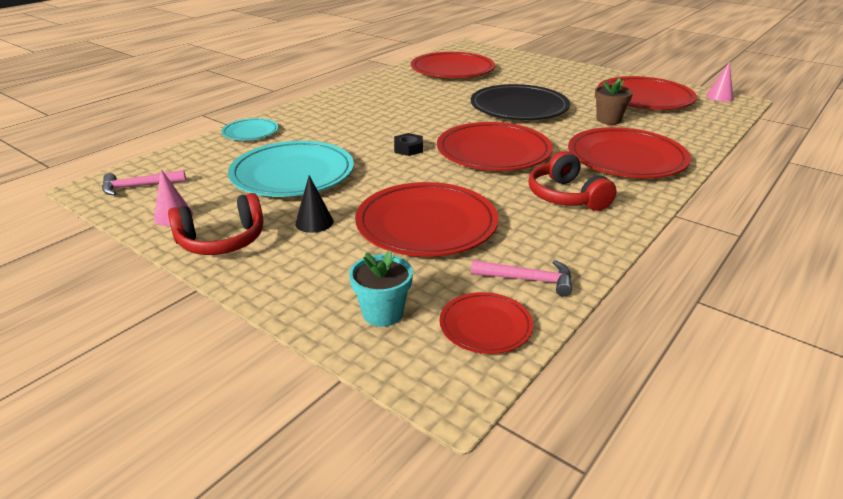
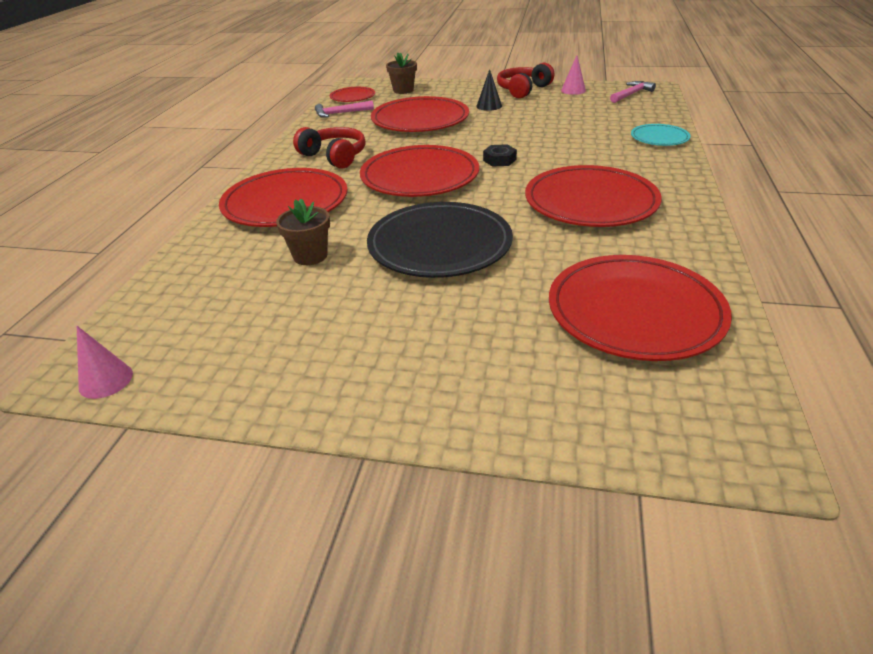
camera: 155 degrees right, 5 degrees up
(292, 174) = (553, 122): turquoise plate -> none
(382, 313) = (403, 90): turquoise flower pot -> brown flower pot
(644, 98) = (254, 328): red plate -> red plate (590, 202)

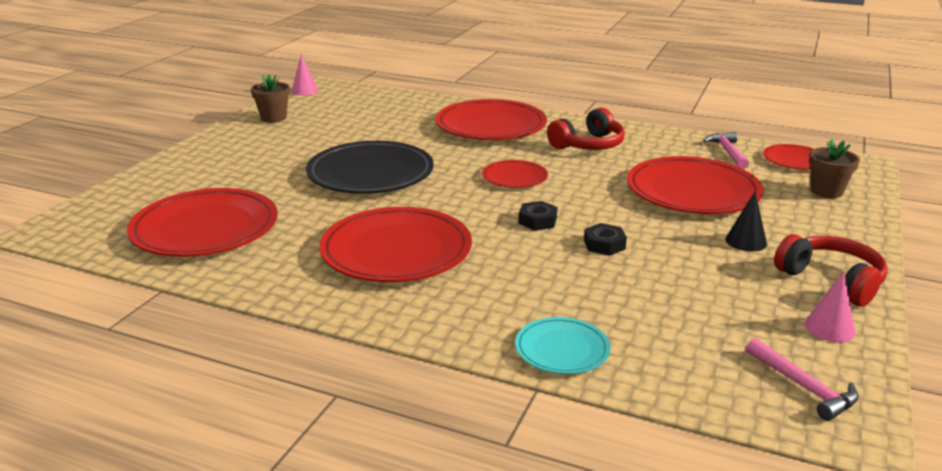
camera: 100 degrees right, 10 degrees down
(310, 256) = (393, 132): brown flower pot -> brown flower pot (273, 118)
(420, 177) = (514, 177): red plate -> red plate, size x0.52
(522, 138) = (604, 245): none -> black nut

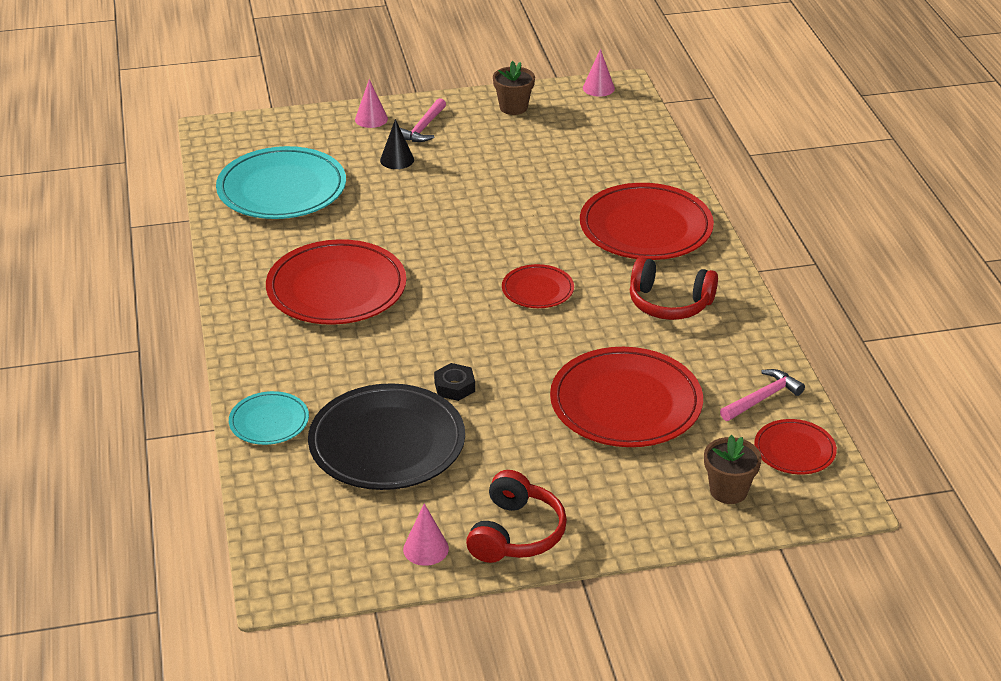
camera: 55 degrees right, 10 degrees up
(182, 164) = (371, 119): none -> pink cone
(205, 229) = (282, 189): red plate -> turquoise plate
(370, 173) = (457, 213): black plate -> black plate (387, 443)
(537, 221) = (462, 336): black nut -> none
(746, 241) = (546, 465): black cone -> black cone (397, 160)
(803, 387) = (320, 552): pink hammer -> pink hammer (423, 128)

